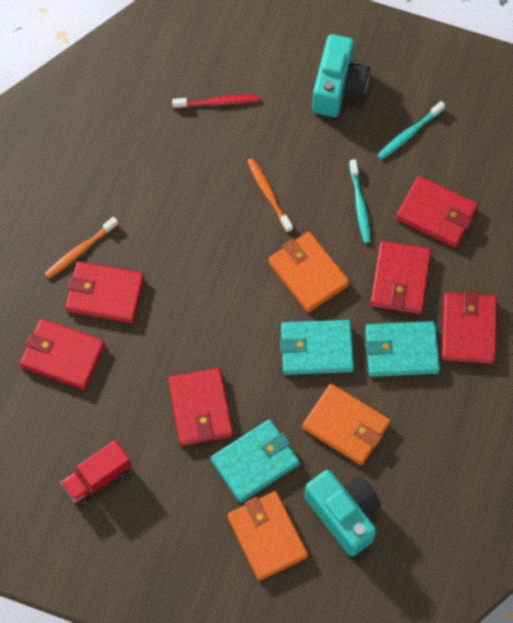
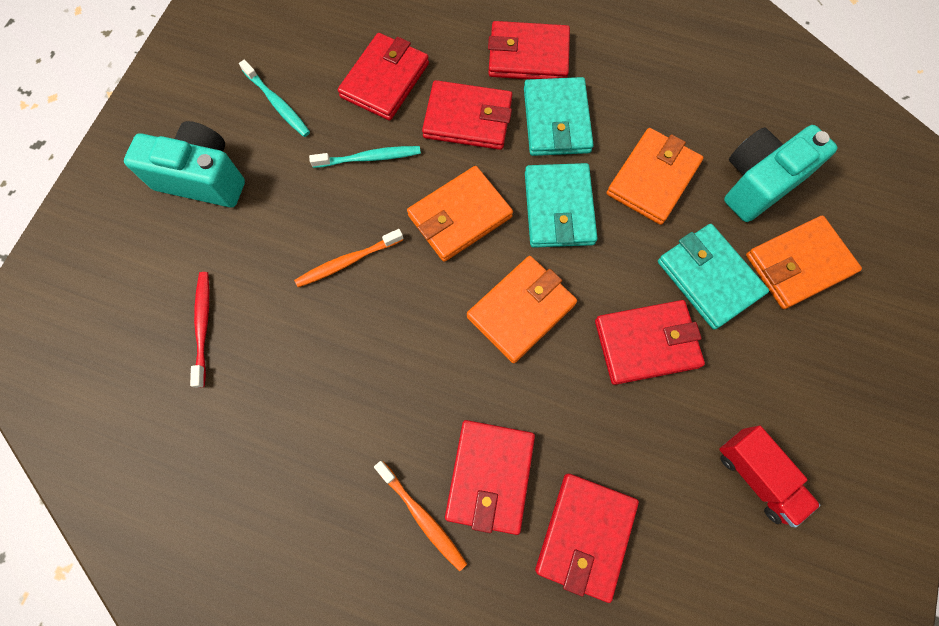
camera: 90 degrees left, 5 degrees up
(228, 318) = (521, 310): none -> orange wallet

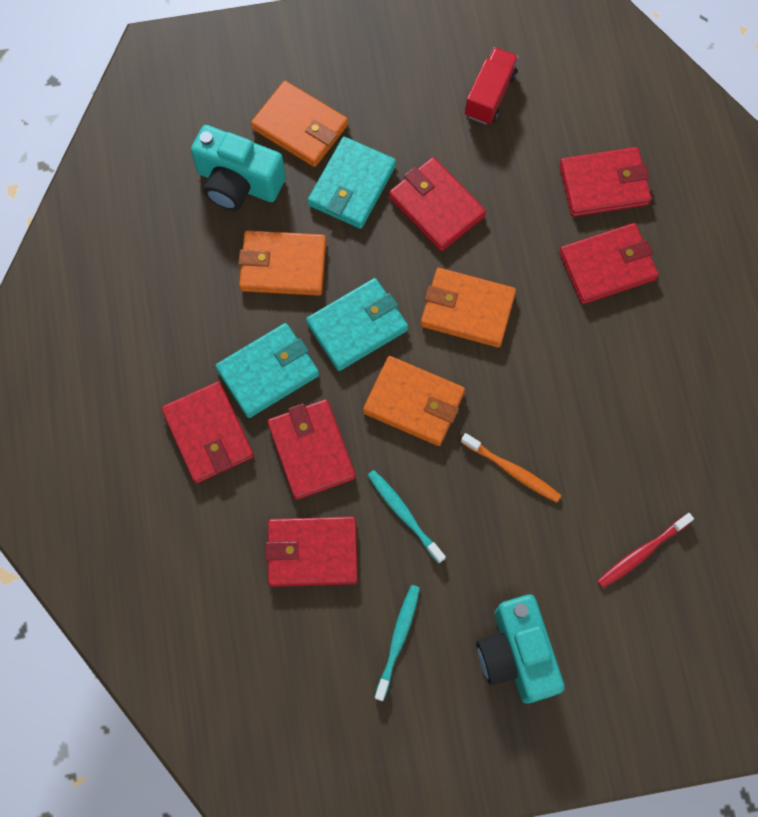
camera: 120 degrees left, 0 degrees up
(422, 517) = (665, 296): orange toothbrush -> none

